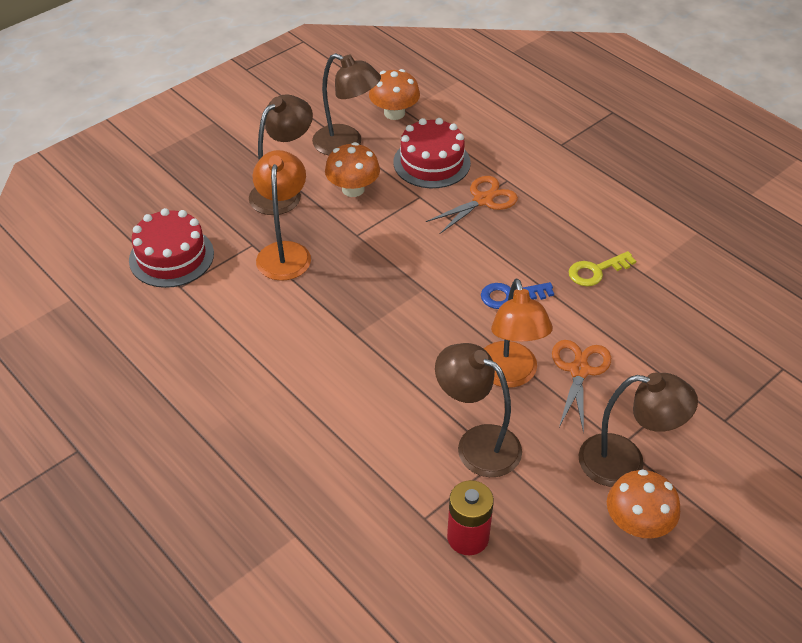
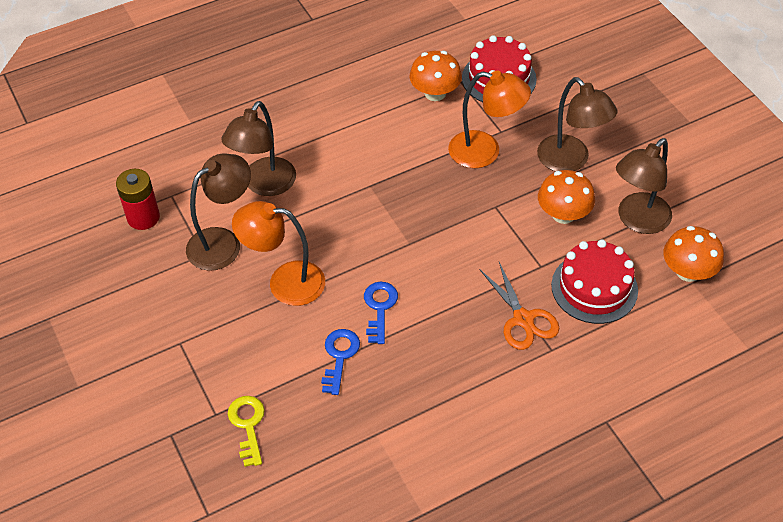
camera: 105 degrees right, 5 degrees up
(578, 313) = (339, 357): none -> blue key
(579, 370) = (270, 336): orange scissors -> none
(596, 271) = (391, 391): yellow key -> yellow key (248, 426)
(625, 462) = (161, 340): brown lamp -> brown lamp (264, 185)
(637, 523) = (102, 329): orange mushroom -> orange mushroom (435, 93)

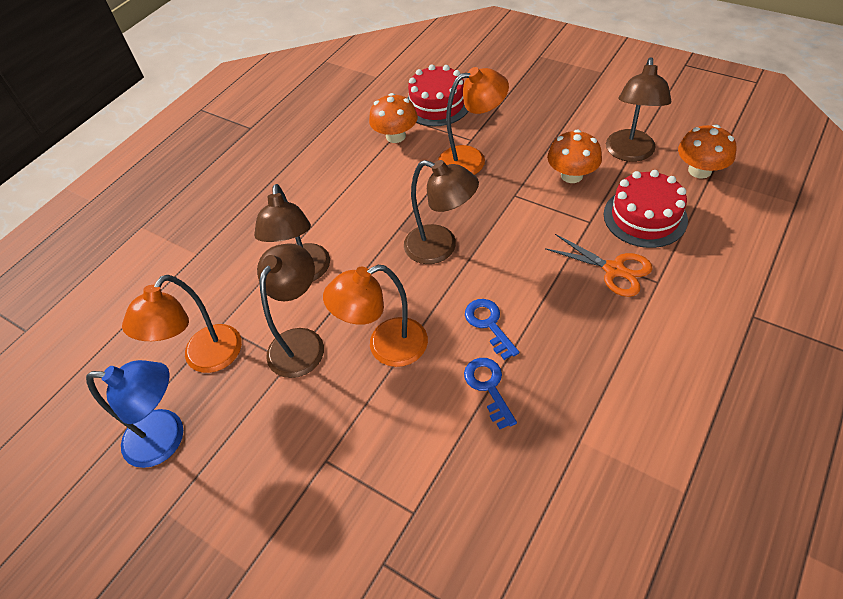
camera: 25 degrees left, 0 degrees up
(79, 264) = (166, 438): none -> blue lamp
(143, 217) = (205, 359): red battery -> orange lamp
(248, 426) = (454, 505): yellow key -> none
(570, 161) = (542, 136): brown lamp -> brown lamp (441, 248)

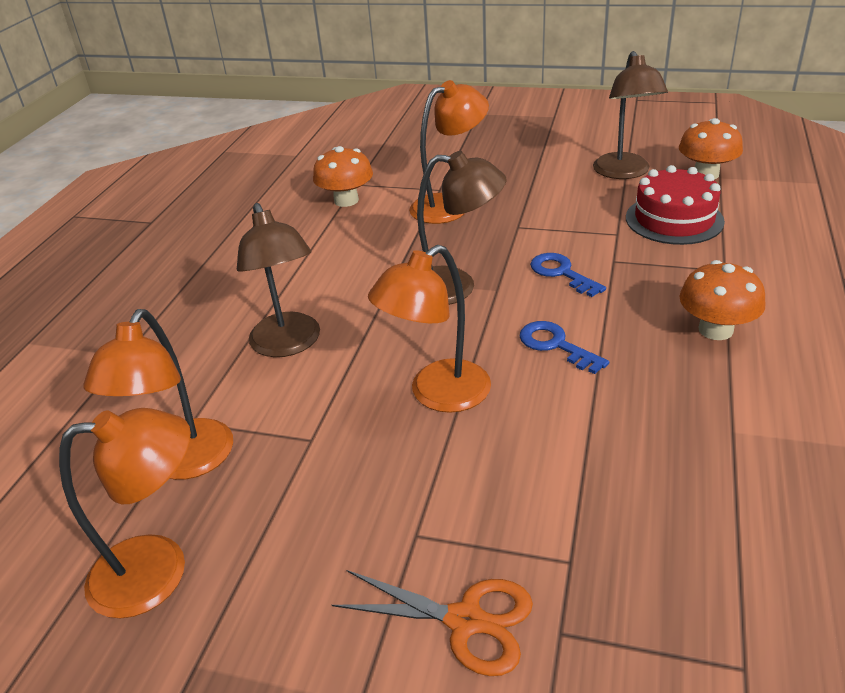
camera: 20 degrees left, 15 degrees down
(166, 438) = (159, 570): blue lamp -> orange lamp
(301, 342) = (318, 414): brown lamp -> none
(437, 104) = (383, 167): red cake -> none
(488, 387) = (591, 405): blue key -> blue key (562, 273)
(571, 175) = (572, 200): orange mushroom -> orange mushroom (715, 330)
(614, 270) = (670, 268): orange scissors -> orange scissors (465, 621)

